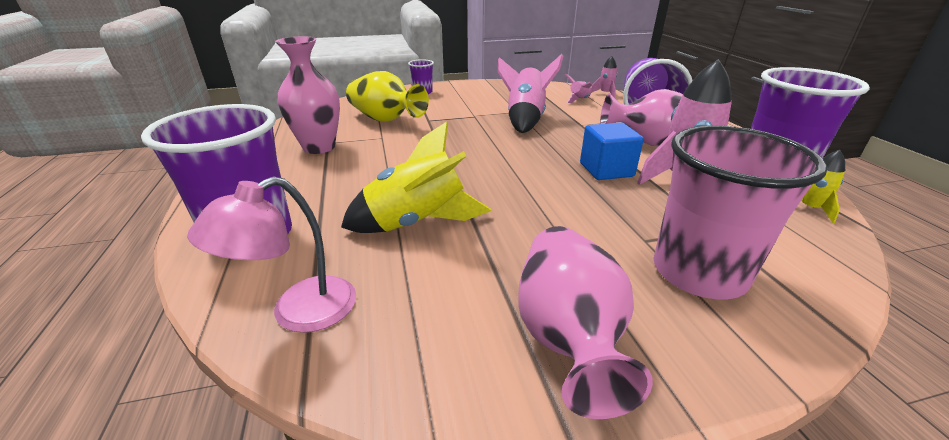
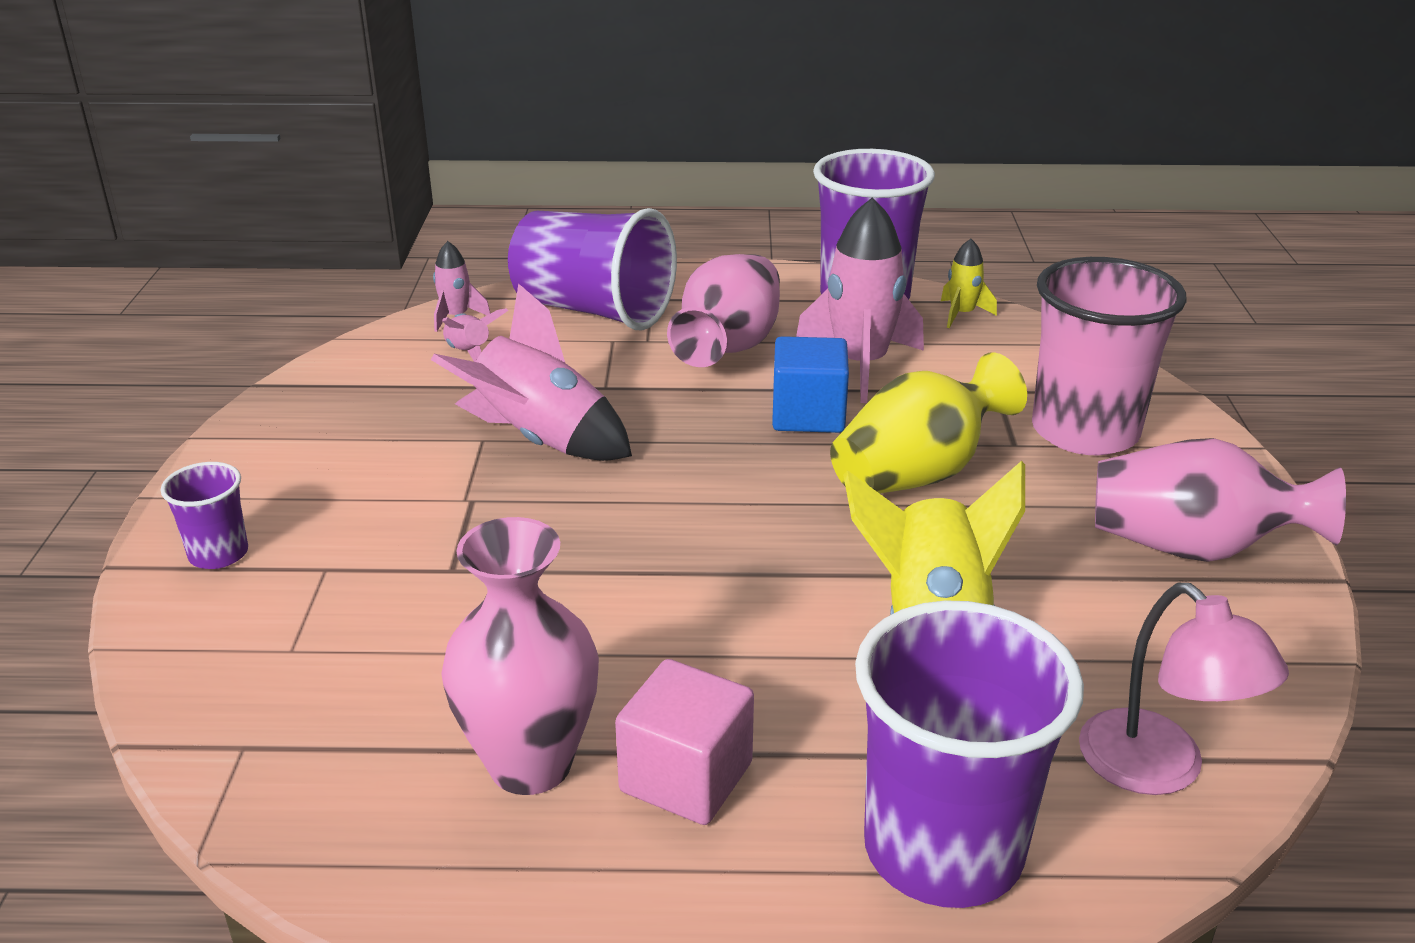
camera: 75 degrees left, 0 degrees up
(309, 174) = (686, 777): none -> pink cube
(385, 120) = (401, 639): yellow vase -> yellow vase (918, 474)

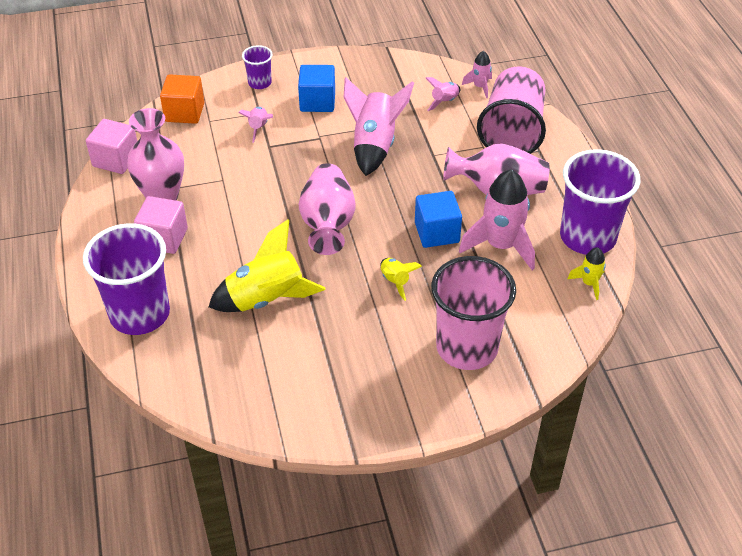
camera: 75 degrees right, 15 degrees up
(224, 689) = (184, 112): none -> orange cube
(321, 847) = (116, 160): none -> pink cube
(354, 486) = (317, 102): none -> blue cube
(379, 576) = (258, 128): none -> pink rocket
(593, 311) = (512, 132): purple cup -> pink cup
(918, 474) = (395, 281): yellow vase -> yellow rocket
(1159, 769) = (195, 378): pink lamp -> none
(1192, 548) = (364, 394): pink vase -> pink vase (327, 224)

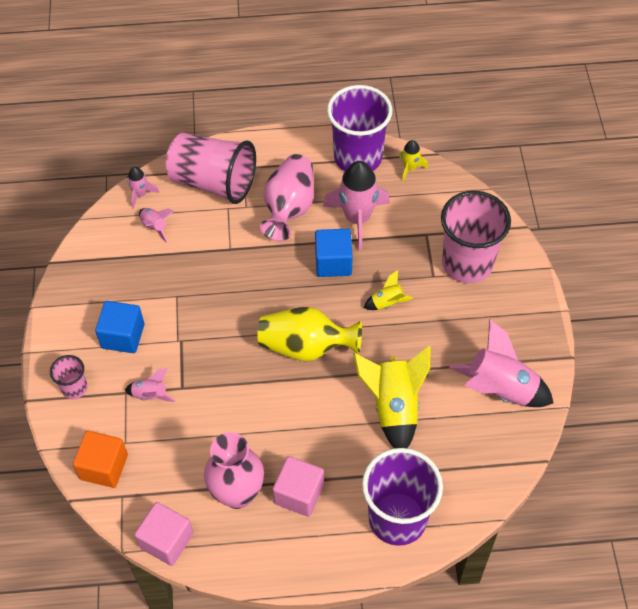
camera: 80 degrees left, 10 degrees up
(259, 83) = (74, 388): purple cup -> pink cup
(327, 224) = (306, 347): pink vase -> yellow vase
(374, 145) = (204, 294): pink rocket -> pink rocket (499, 390)

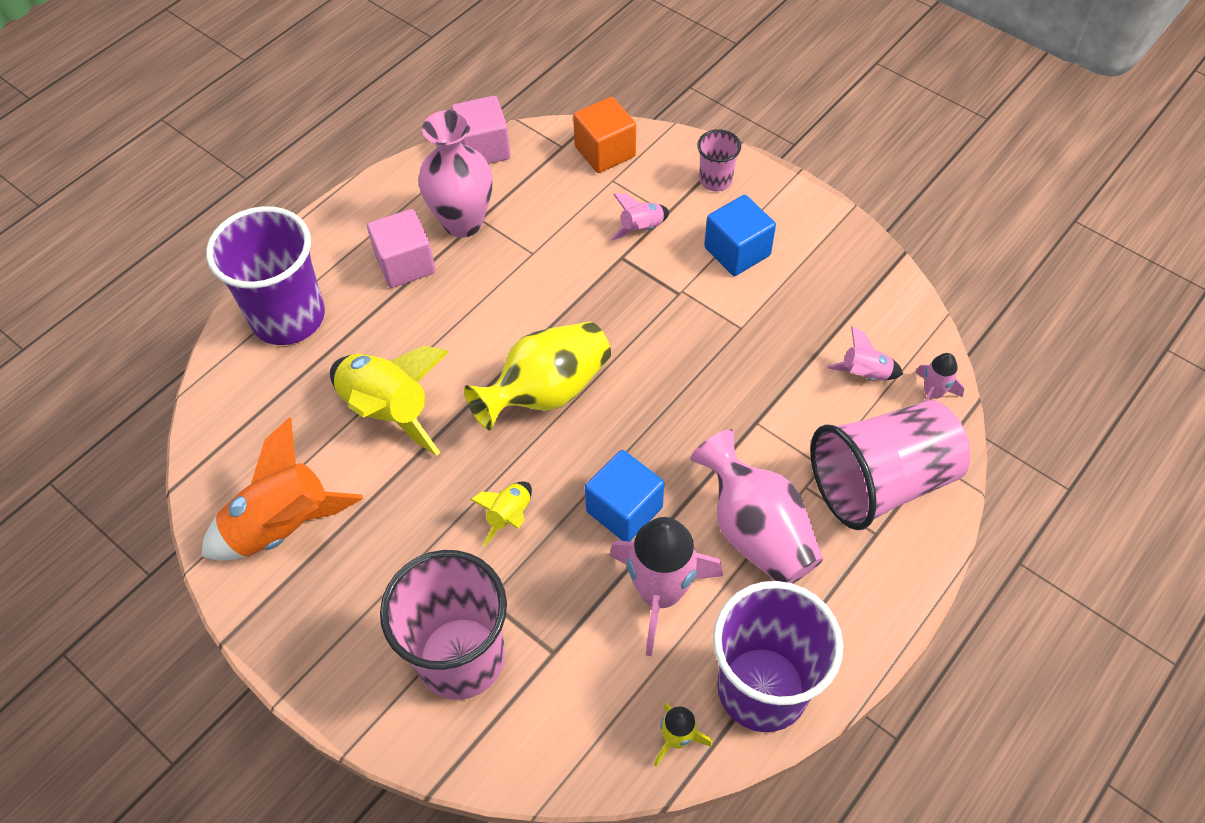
camera: 135 degrees right, 0 degrees up
(499, 390) = (283, 526): pink rocket -> orange rocket

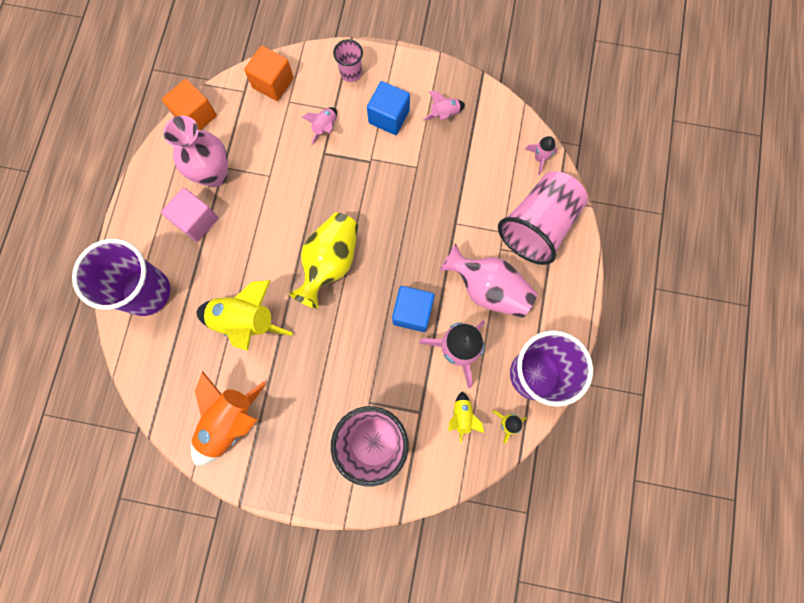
camera: 30 degrees left, 20 degrees up
(483, 149) = (195, 116): pink cube -> orange cube
(509, 516) = (353, 349): yellow rocket -> yellow rocket (462, 416)
(864, 374) = (498, 164): pink rocket -> pink rocket (444, 114)

